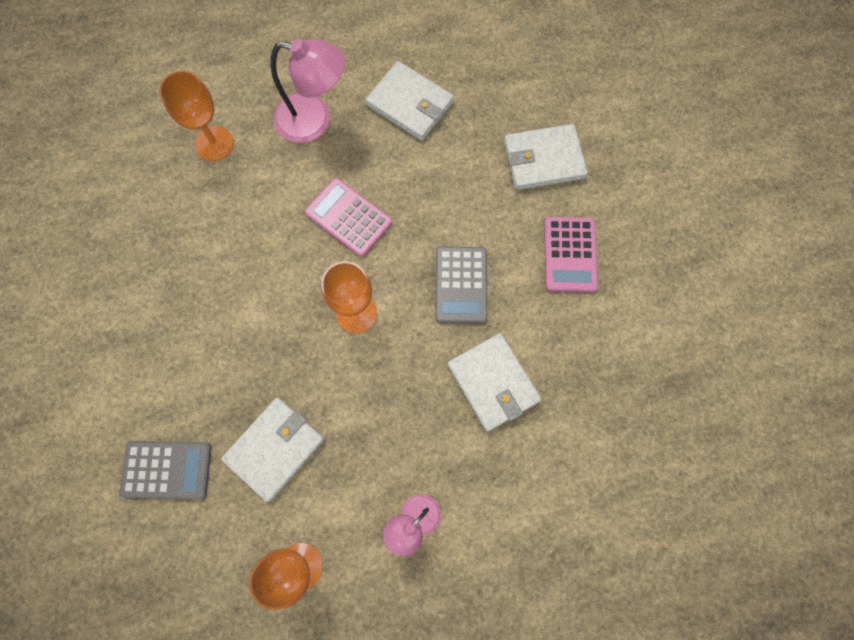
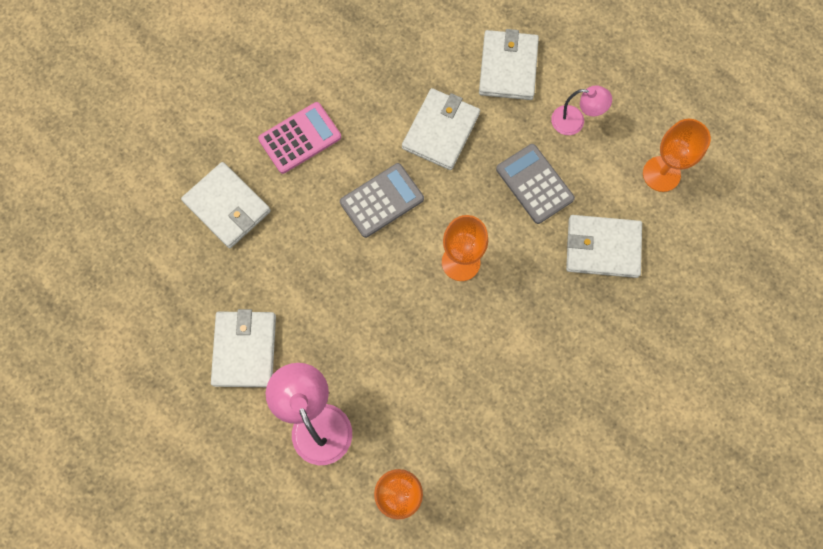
camera: 125 degrees left, 0 degrees up
(167, 469) = (676, 313): grey calculator -> grey calculator (534, 184)
(348, 217) = (386, 325): pink calculator -> none
(517, 497) = (508, 67): none -> white wallet

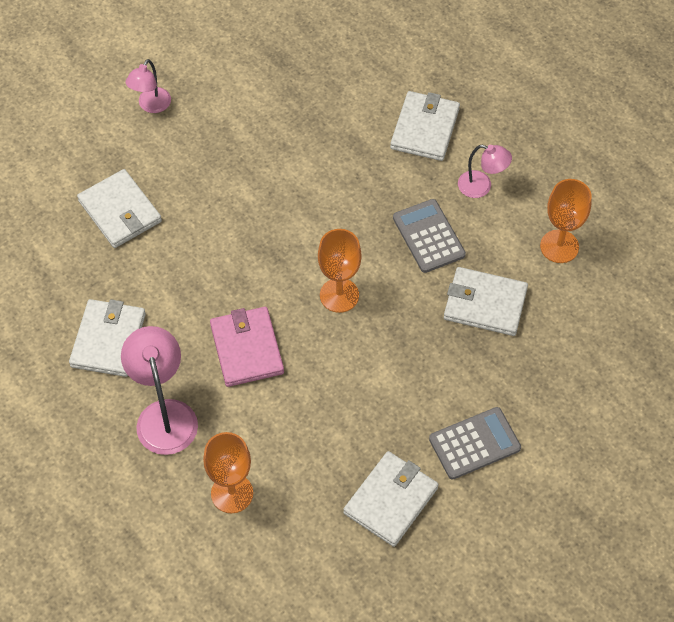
camera: 10 degrees right, 15 degrees down
(234, 85) = (151, 106): none -> pink lamp
(300, 138) = (204, 161): pink calculator -> none
(382, 200) = (273, 228): grey calculator -> grey calculator (474, 443)
(382, 335) = (246, 348): none -> pink wallet
(441, 131) = (345, 175): white wallet -> white wallet (391, 500)

